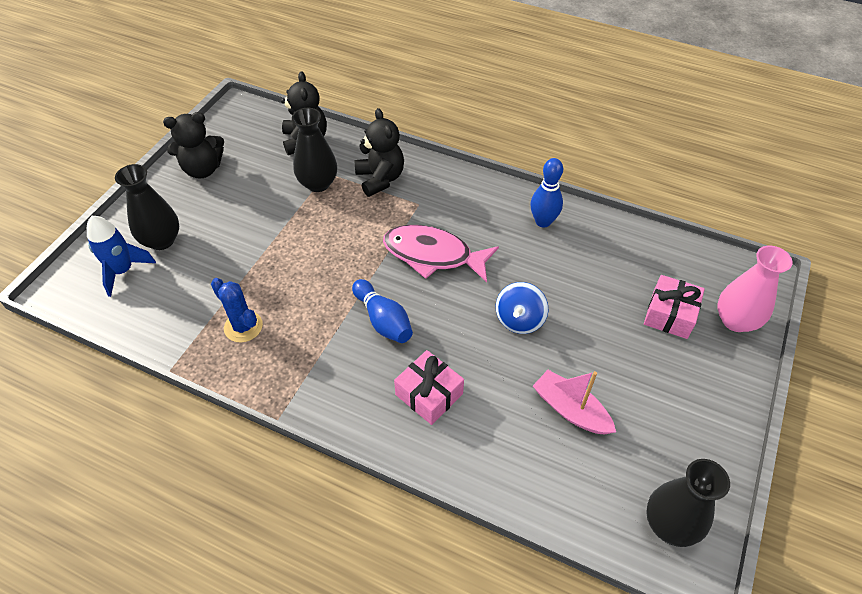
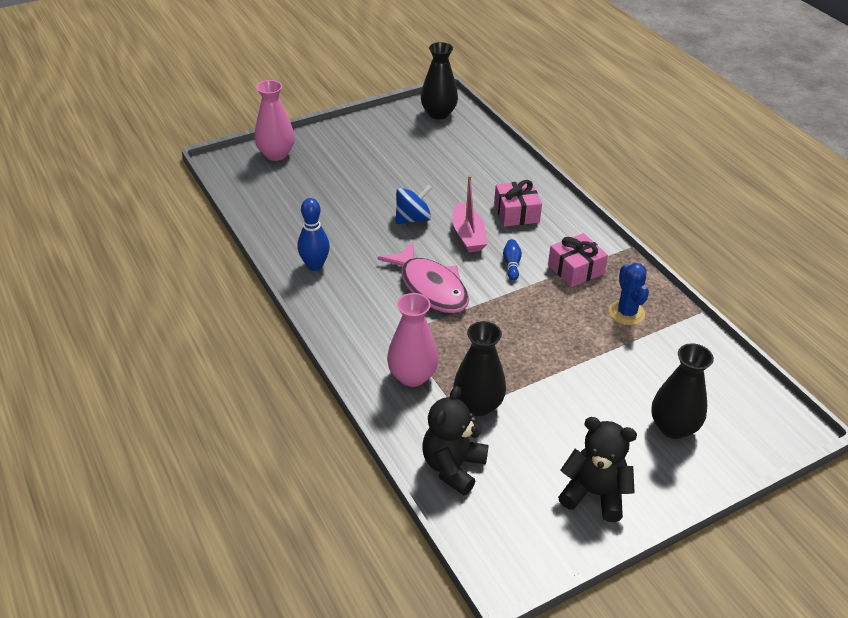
camera: 145 degrees left, 10 degrees down
(123, 271) = (722, 414): blue rocket -> none
(380, 179) = (412, 376): black teddy bear -> pink vase
(383, 320) = (511, 265): blue bowling pin -> blue bowling pin, size x0.60
(570, 410) = (435, 168): pink boat -> pink boat (468, 235)
(670, 314) = (310, 175): pink gift -> pink gift (575, 269)

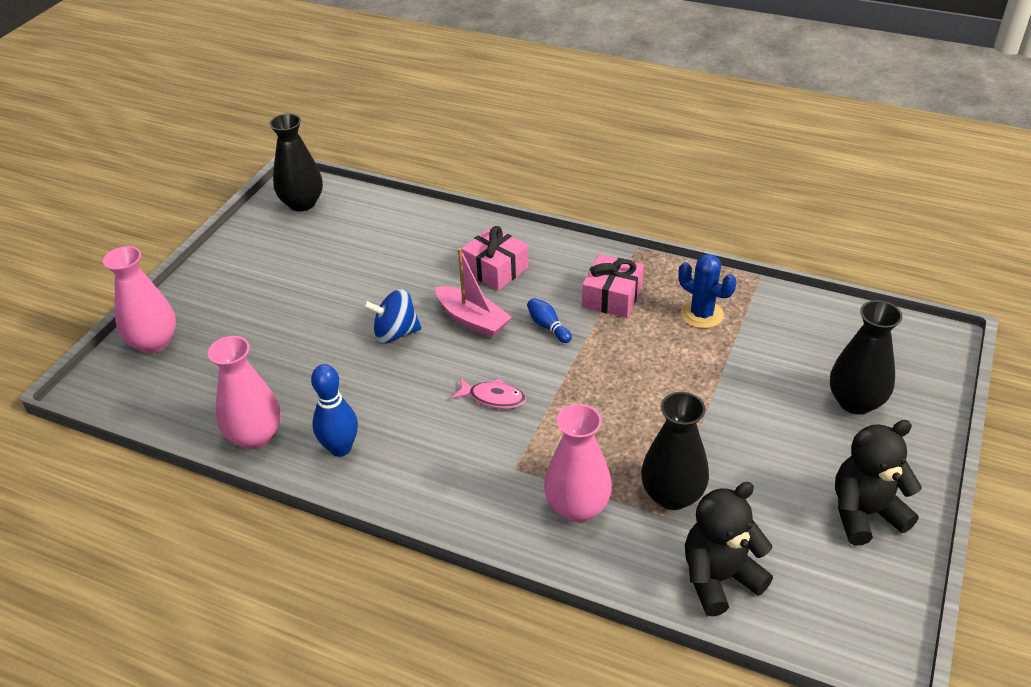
camera: 35 degrees left, 0 degrees up
(277, 233) = (255, 436): none -> pink vase
(413, 219) = (395, 333): blue spinning top -> blue spinning top turned 120 degrees counterclockwise
(431, 287) = (493, 398): pink fish -> pink fish, size x0.50
(453, 467) = (719, 578): black teddy bear -> black teddy bear turned 75 degrees clockwise

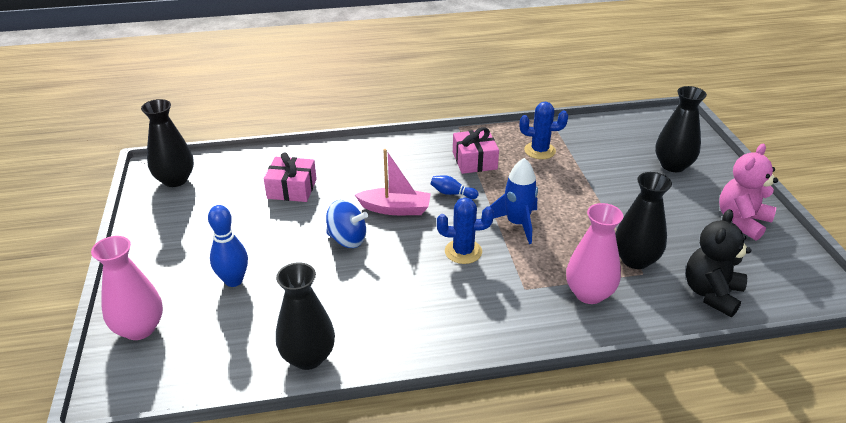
camera: 35 degrees left, 5 degrees down
(255, 436) = (308, 357): pink vase -> black vase
(340, 448) = (387, 333): blue bowling pin -> blue bowling pin (233, 280)
(395, 333) = (347, 239): blue spinning top -> blue spinning top turned 120 degrees counterclockwise
(493, 398) = (463, 251): pink fish -> blue cactus
(495, 269) = (378, 172): pink gift -> pink gift (292, 189)
(582, 392) = (517, 224): none -> blue rocket
(865, 513) = (741, 221): black teddy bear -> pink teddy bear

